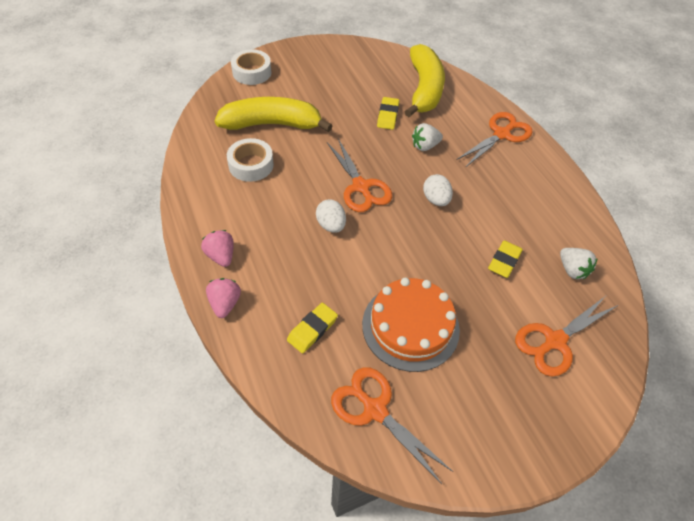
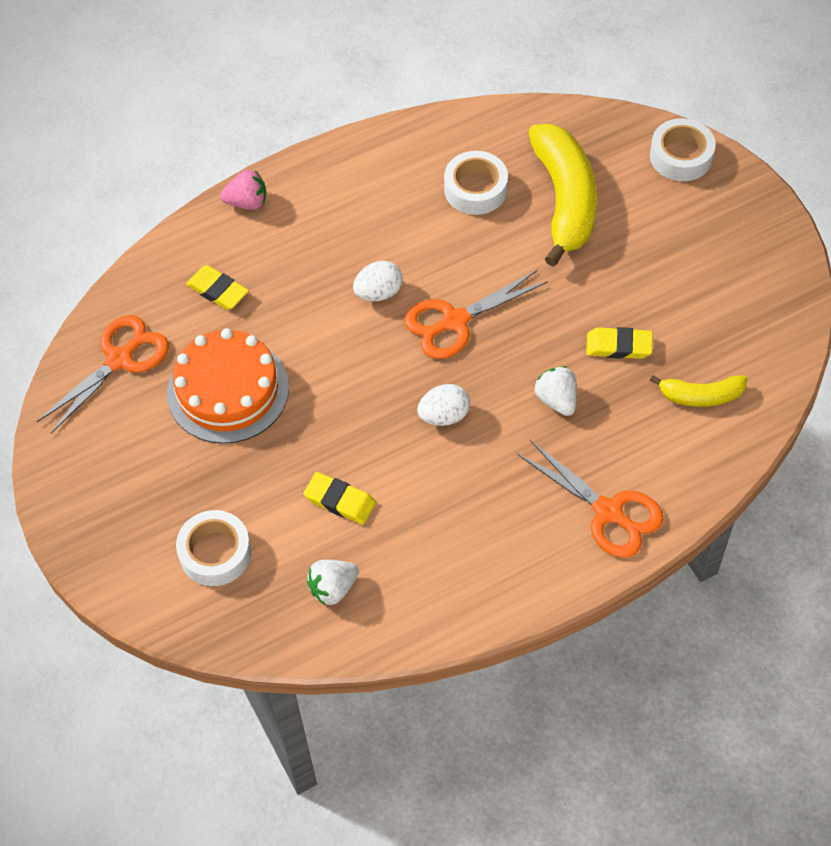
camera: 90 degrees right, 5 degrees up
(221, 256) = (315, 185): pink strawberry -> none
(424, 89) = (700, 396): yellow banana -> yellow banana, size x0.52
(555, 341) = (215, 553): orange scissors -> white tape

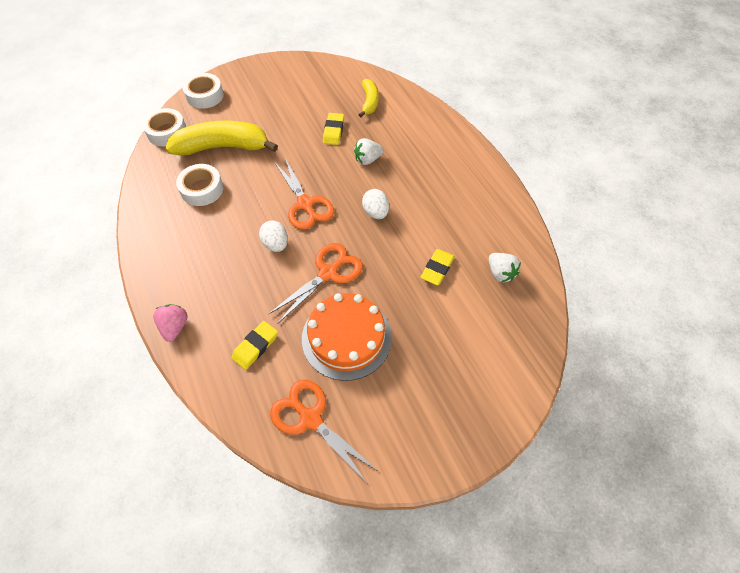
camera: 90 degrees left, 0 degrees up
(215, 553) = (480, 343): white tape -> white tape (167, 132)
(608, 512) = (441, 143): orange scissors -> orange scissors (328, 273)

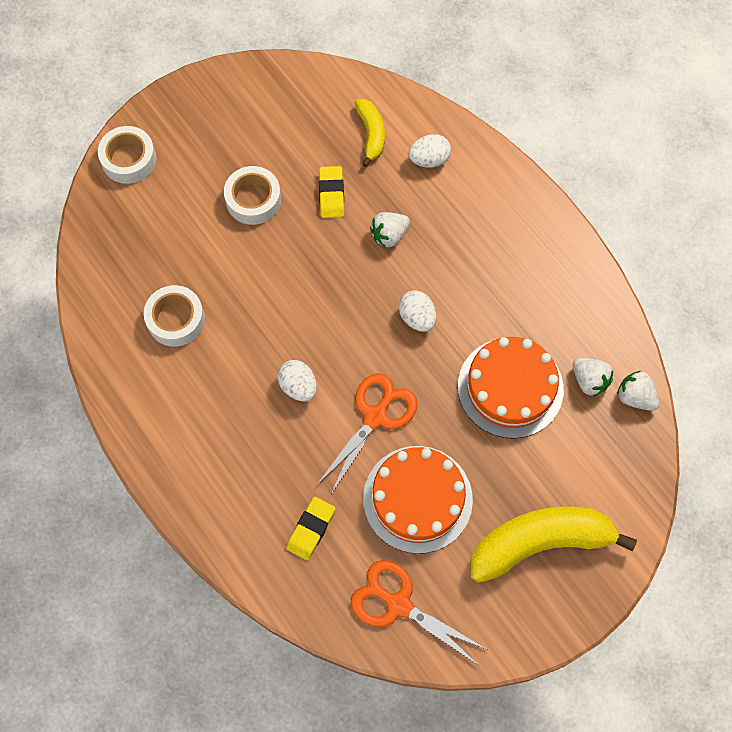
camera: 10 degrees left, 10 degrees up
(167, 132) = (95, 232): white tape -> white tape (253, 199)
(175, 327) = (205, 521): pink strawberry -> none
(223, 147) = (183, 246): yellow banana -> yellow banana (540, 542)
(305, 204) = (321, 320): orange scissors -> none
(406, 120) = (429, 159): none -> white egg
(437, 268) = (510, 387): yellow eraser -> orange cake
(536, 290) = (635, 397): none -> white strawberry

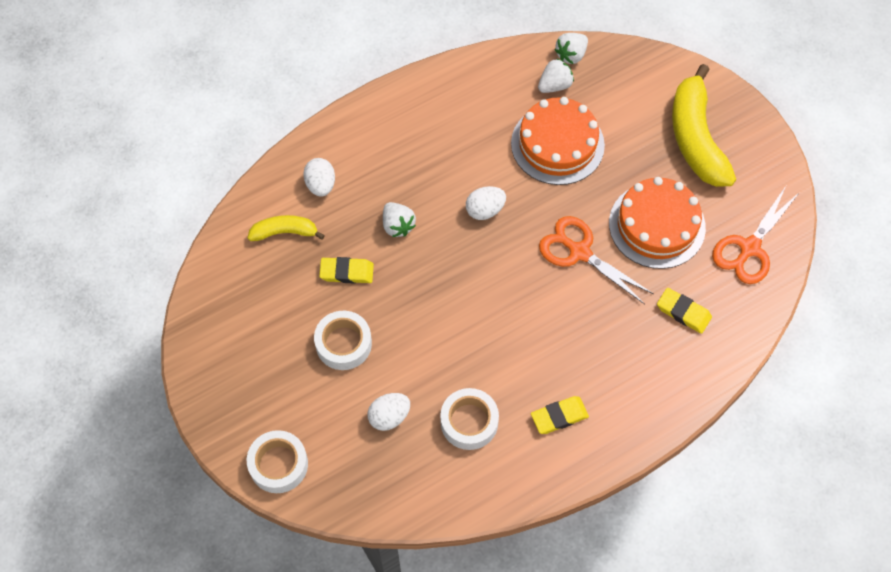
camera: 85 degrees left, 5 degrees down
(184, 404) = (559, 416): none -> yellow eraser
(298, 386) = (546, 314): white egg -> white egg (389, 417)

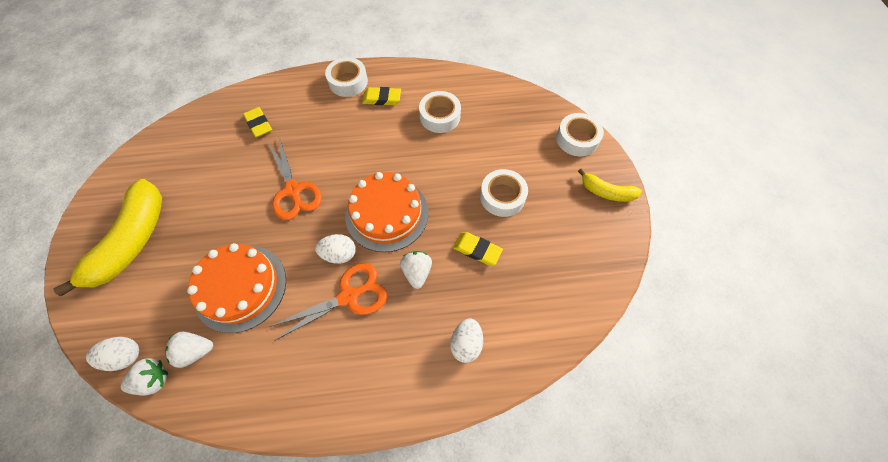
camera: 155 degrees left, 0 degrees up
(285, 232) = (516, 309): yellow banana -> yellow banana (606, 192)
(389, 417) = (490, 138): white egg -> white egg (125, 356)
(621, 423) = (348, 82): none -> white tape
(657, 225) = (224, 186): orange cake -> orange cake (387, 213)
(749, 248) = (180, 145): orange scissors -> orange scissors (349, 296)

